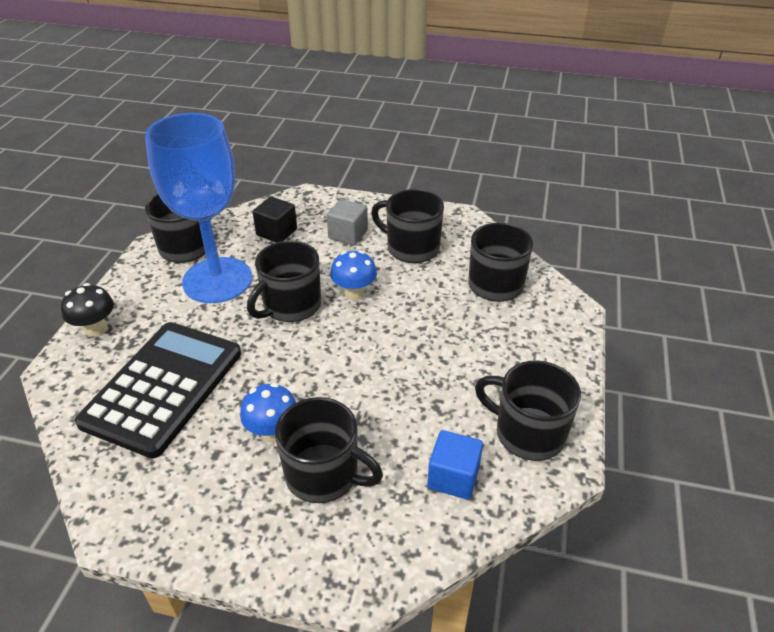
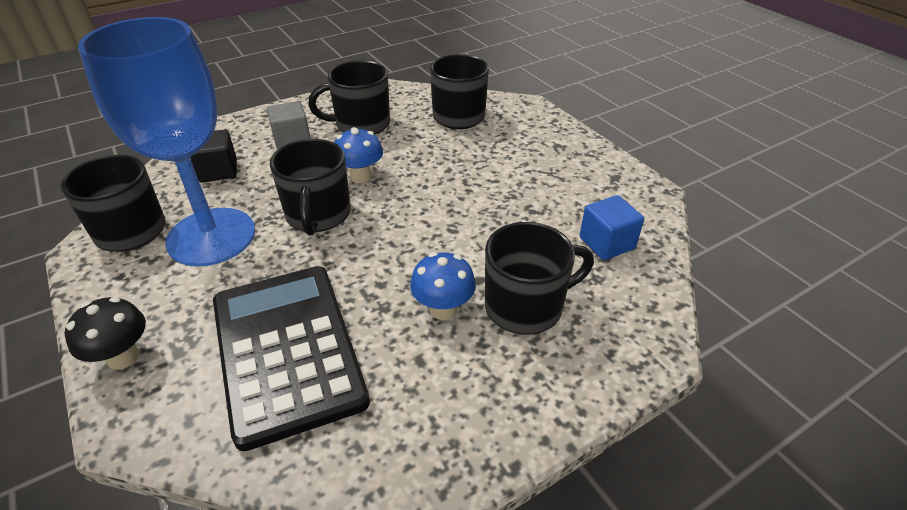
camera: 45 degrees left, 0 degrees up
(527, 433) = (607, 188): black mug -> none

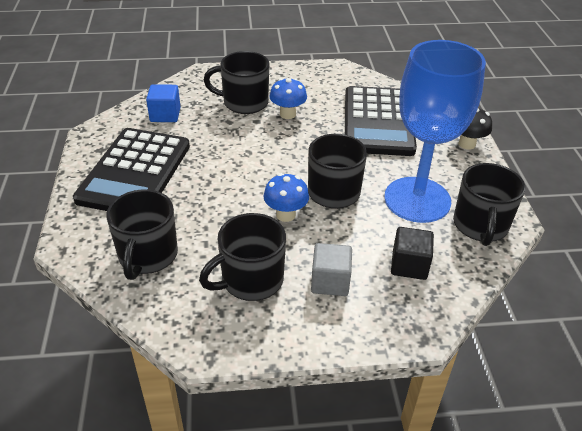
camera: 155 degrees left, 0 degrees up
(361, 124) = (250, 280): black mug -> black mug turned 135 degrees clockwise
(549, 167) = (135, 172): none -> black calculator

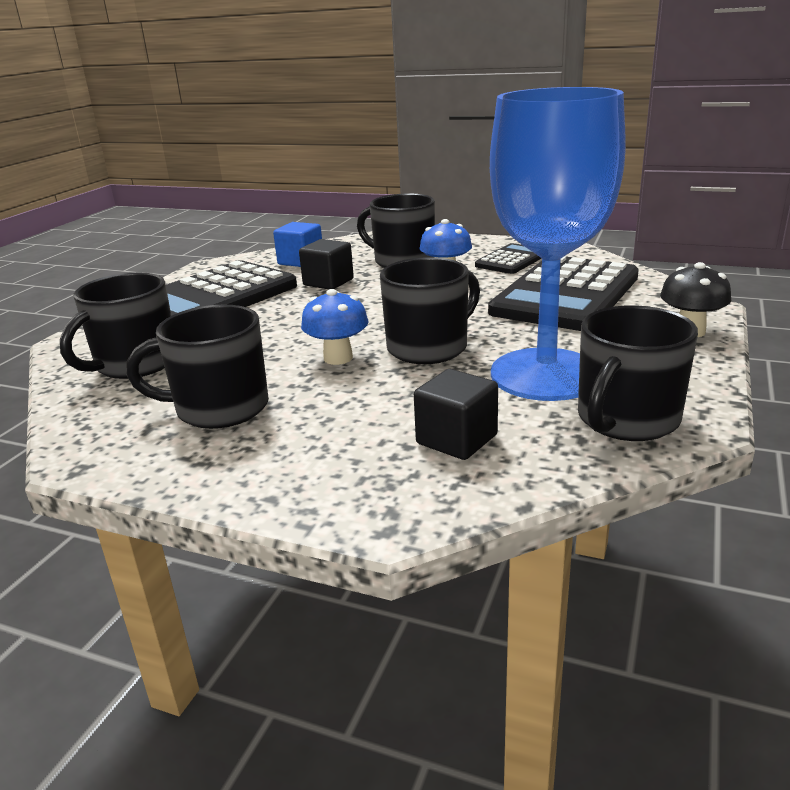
camera: 30 degrees right, 15 degrees down
(209, 136) = (328, 282): none -> black cube
(319, 89) = (511, 260): none -> black calculator
(330, 282) = (319, 431): grey cube -> none

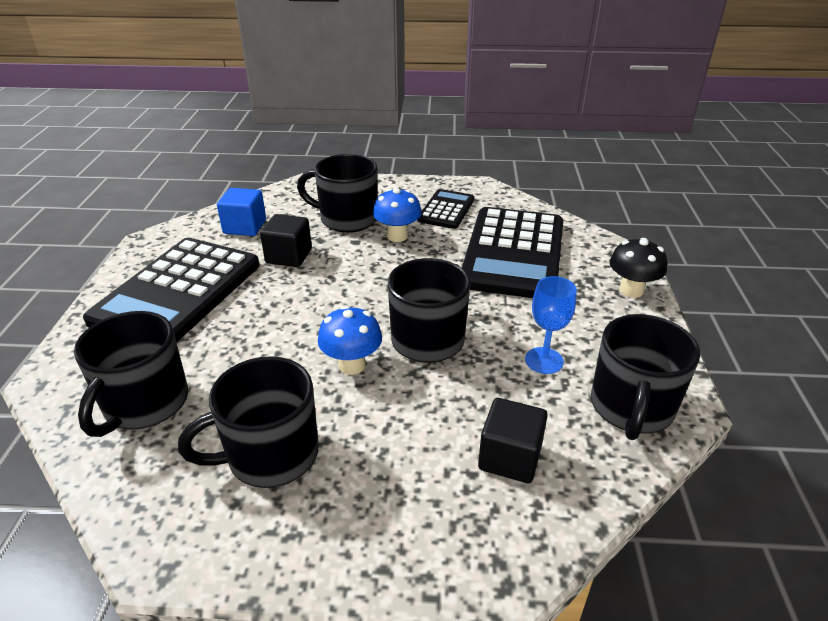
camera: 20 degrees left, 10 degrees up
(545, 374) = (544, 360): blue goblet -> blue goblet, size x0.40

